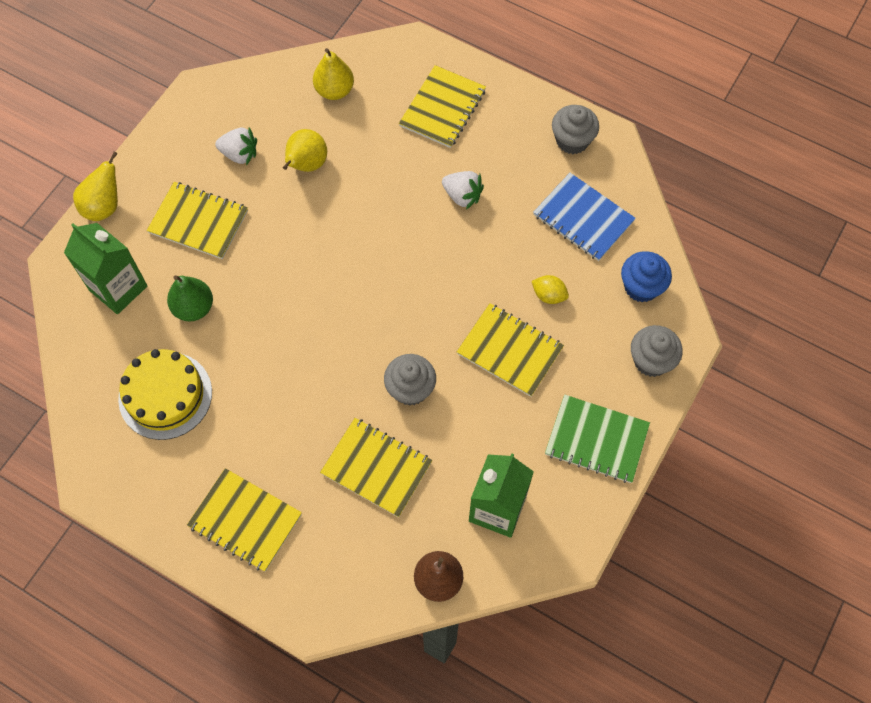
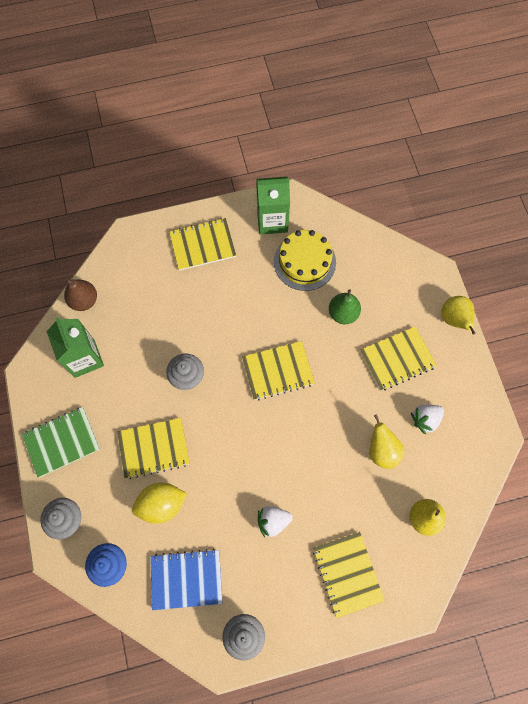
camera: 135 degrees right, 5 degrees up
(118, 288) = (391, 287): green carton -> green carton (272, 221)
(376, 468) = (165, 323): yellow notebook -> yellow notebook (278, 371)
(549, 295) = (161, 504): yellow lemon -> yellow lemon, size x1.76

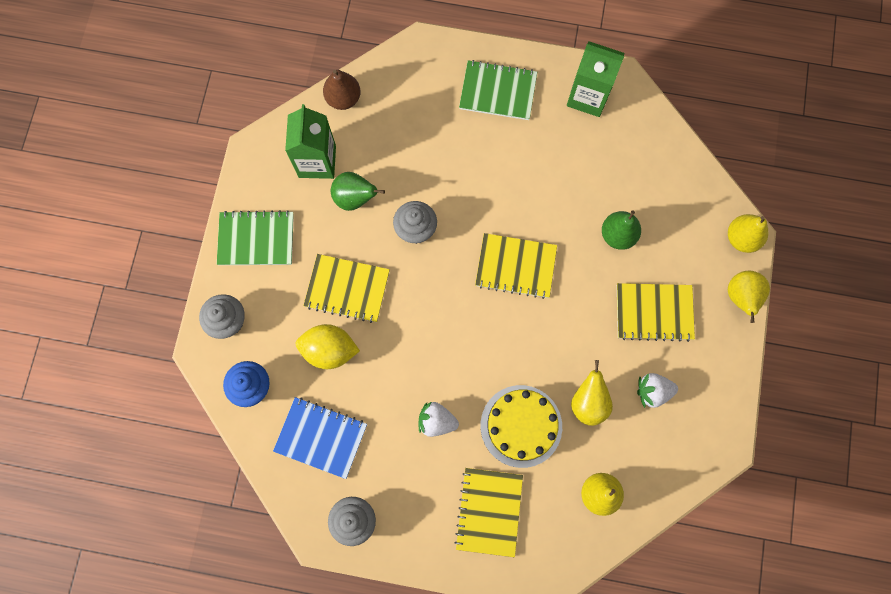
camera: 25 degrees right, 5 degrees up
(128, 374) = (355, 198): none -> green pear
(202, 245) = (498, 91): yellow notebook -> green notebook
(304, 262) = (602, 159): yellow cake -> yellow cake (521, 426)
(433, 276) = (741, 238): none -> yellow pear

